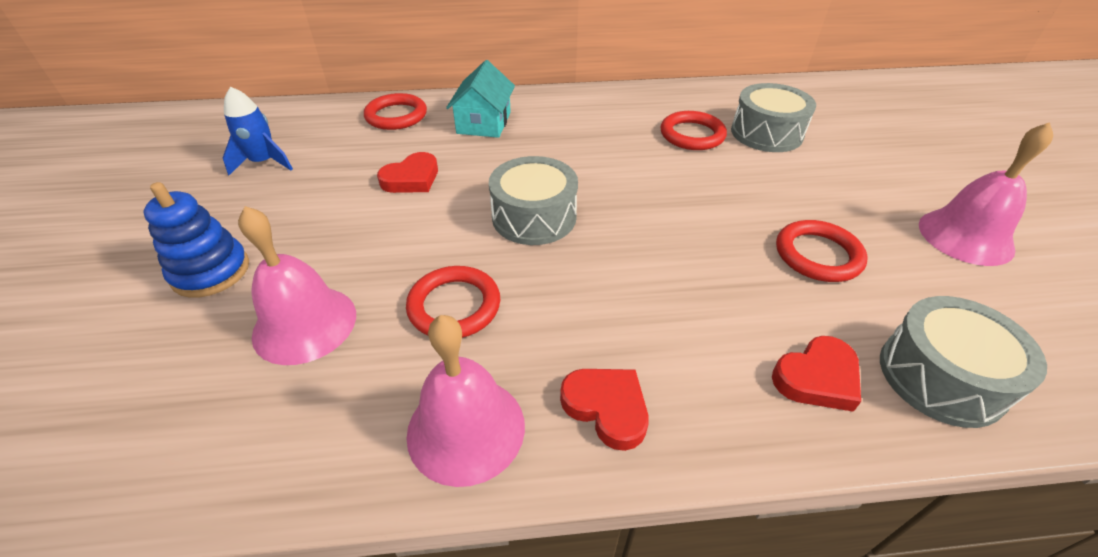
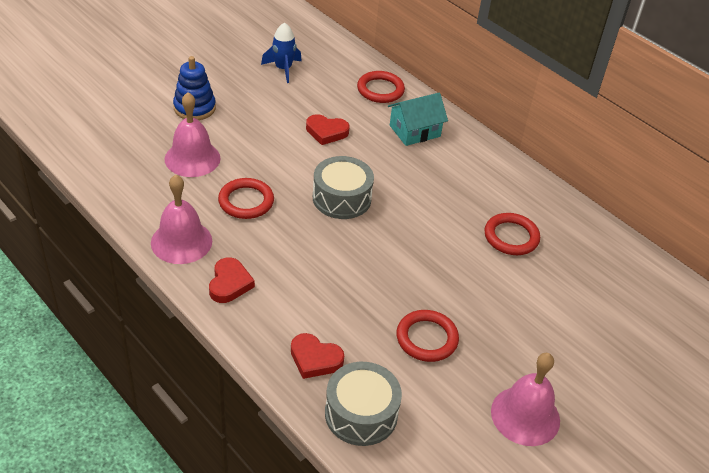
camera: 50 degrees right, 0 degrees up
(766, 133) = (559, 277): grey drum -> none

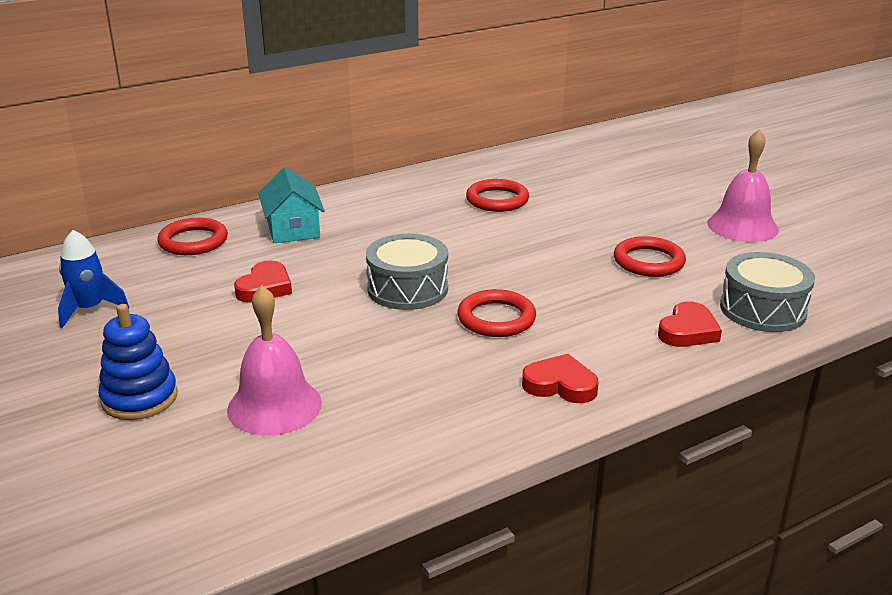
camera: 75 degrees left, 15 degrees down
(181, 241) = (469, 424): pink bell -> none
(246, 201) = (393, 361): red ring -> red ring (496, 318)

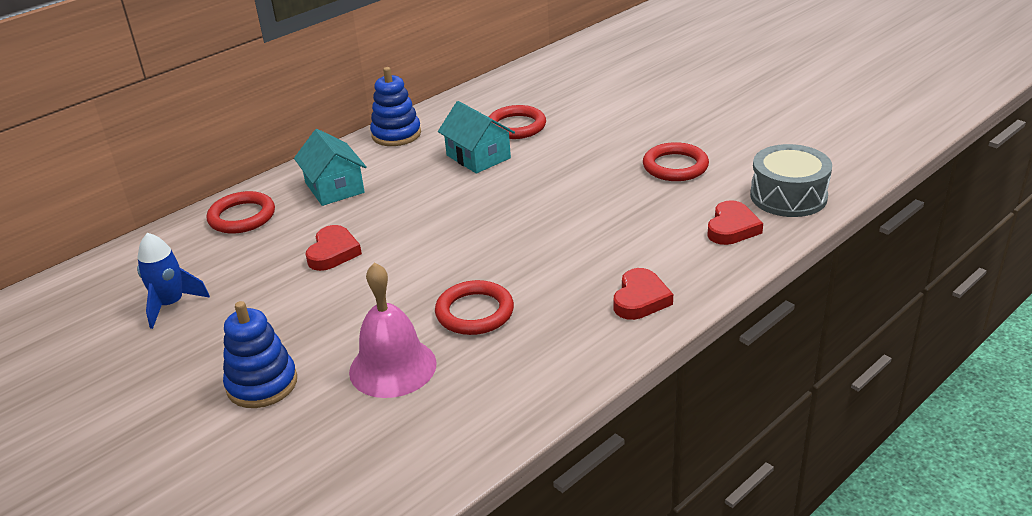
camera: 10 degrees left, 5 degrees up
(374, 190) = (396, 134): none -> blue stacking toy
(407, 289) = (468, 230): grey drum -> none
(447, 222) = (478, 157): none -> turquoise house
(496, 318) = (560, 246): red ring -> red ring (474, 312)
(560, 385) = (640, 299): red heart -> red heart turned 105 degrees clockwise
(742, 226) = (745, 118): pink bell -> none

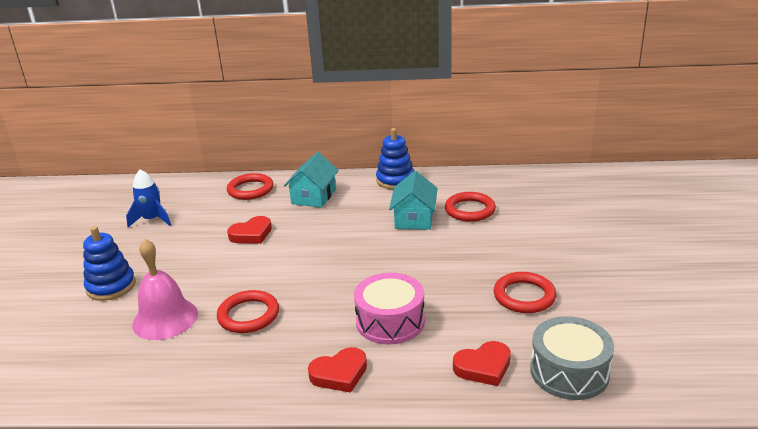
camera: 45 degrees right, 5 degrees down
(609, 241) = (390, 321): none -> pink drum

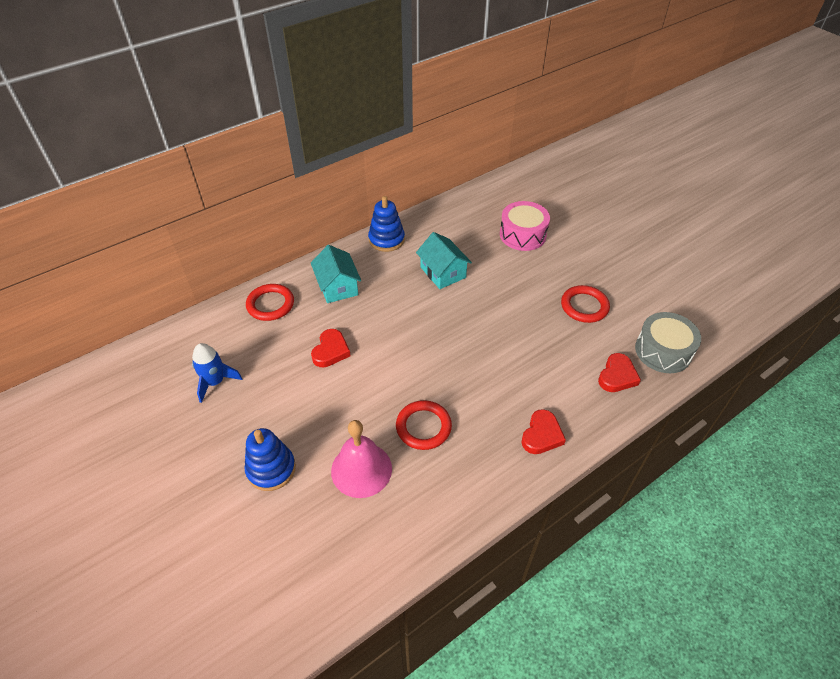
camera: 40 degrees left, 20 degrees up
(390, 321) = (526, 374): pink drum -> pink drum (522, 235)
(470, 210) = (474, 245): red ring -> none

